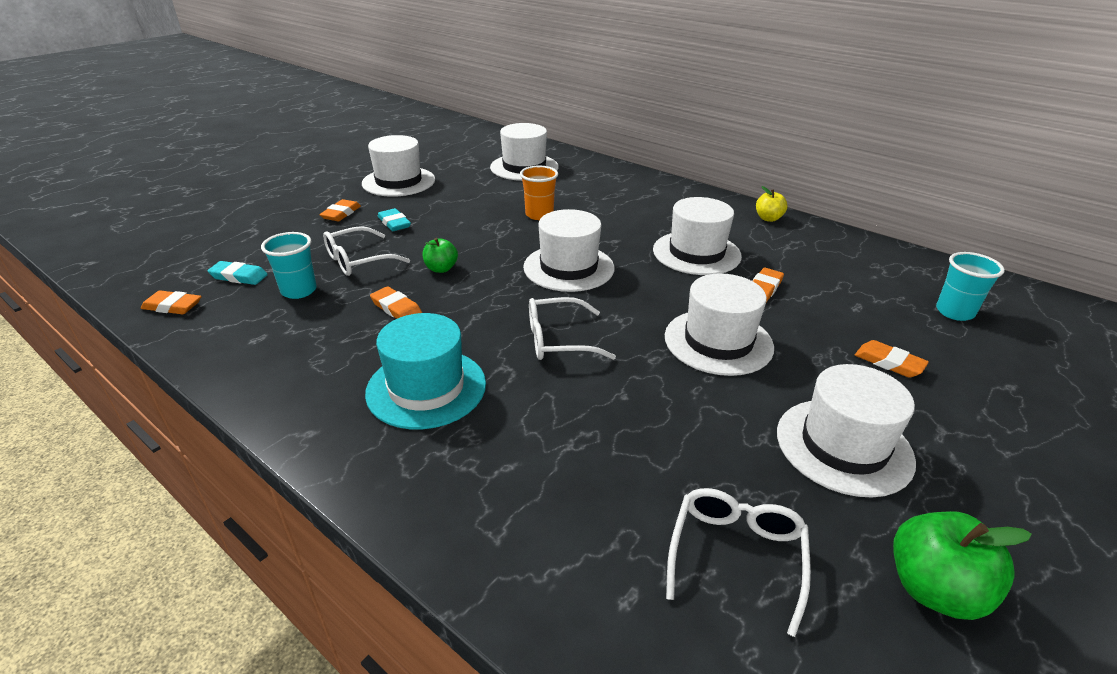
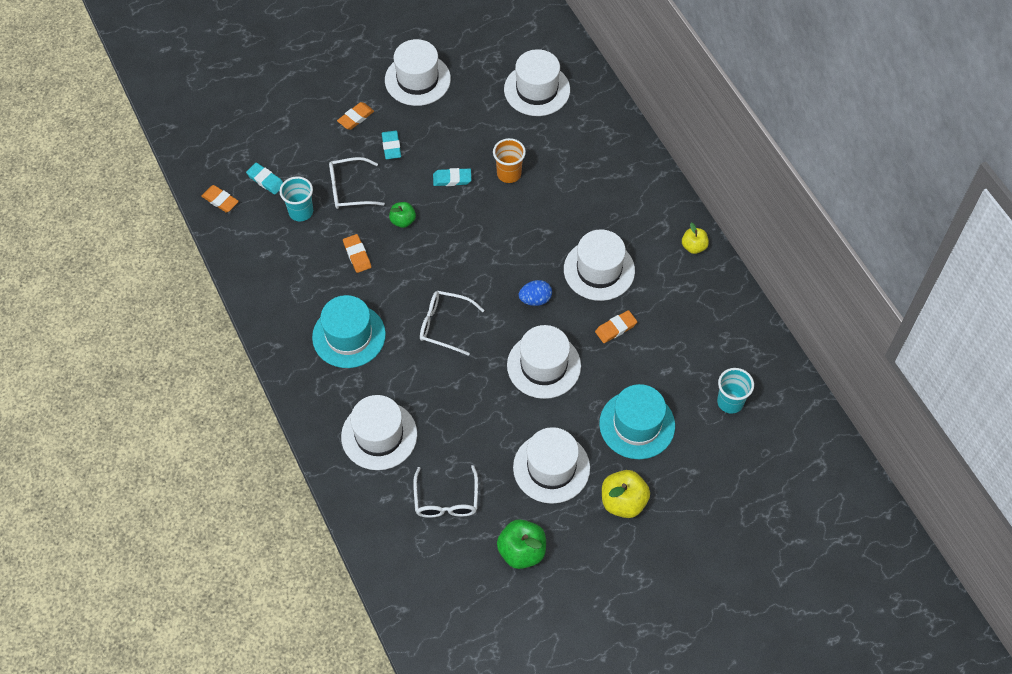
camera: 25 degrees right, 25 degrees up
(479, 229) = (452, 179): none -> turquoise eraser
(568, 267) = (493, 253): white hat -> white hat (379, 435)
(651, 290) = (535, 299): none -> blue egg
(736, 555) = (446, 500): white glasses -> white glasses turned 135 degrees clockwise
(889, 362) = (637, 425): orange eraser -> turquoise hat
(981, 452) = (623, 502): none -> yellow apple

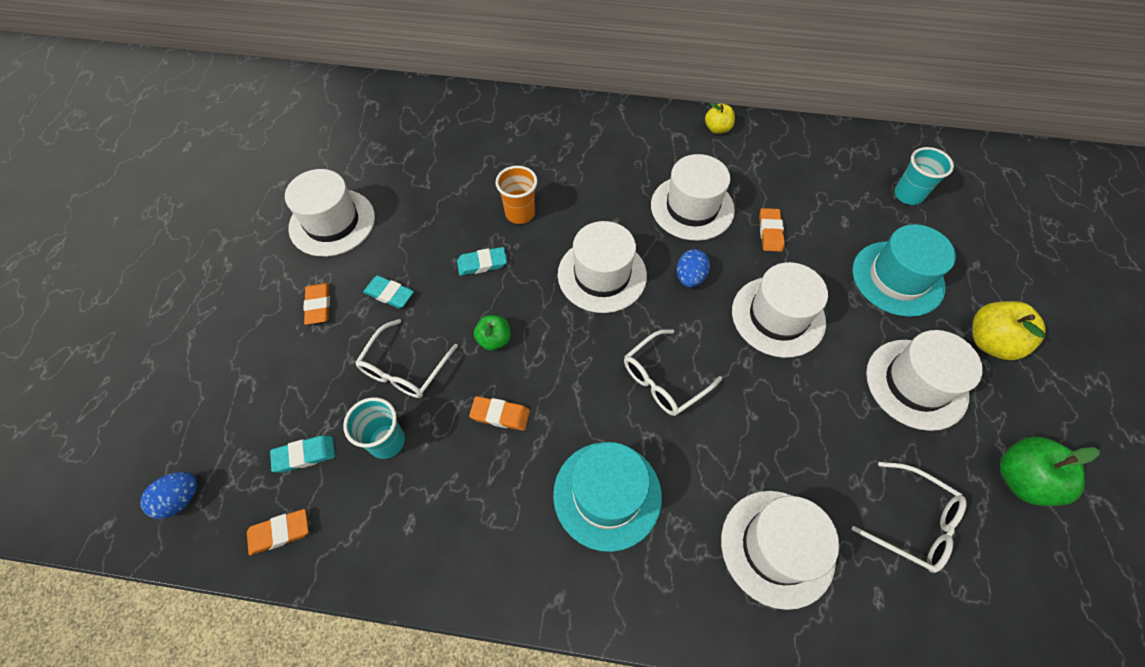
camera: 55 degrees left, 0 degrees up
(205, 145) = (181, 499): none -> blue egg
(452, 179) = (482, 263): turquoise eraser -> turquoise eraser turned 45 degrees clockwise
(537, 90) = (445, 139): white hat -> white hat (602, 275)

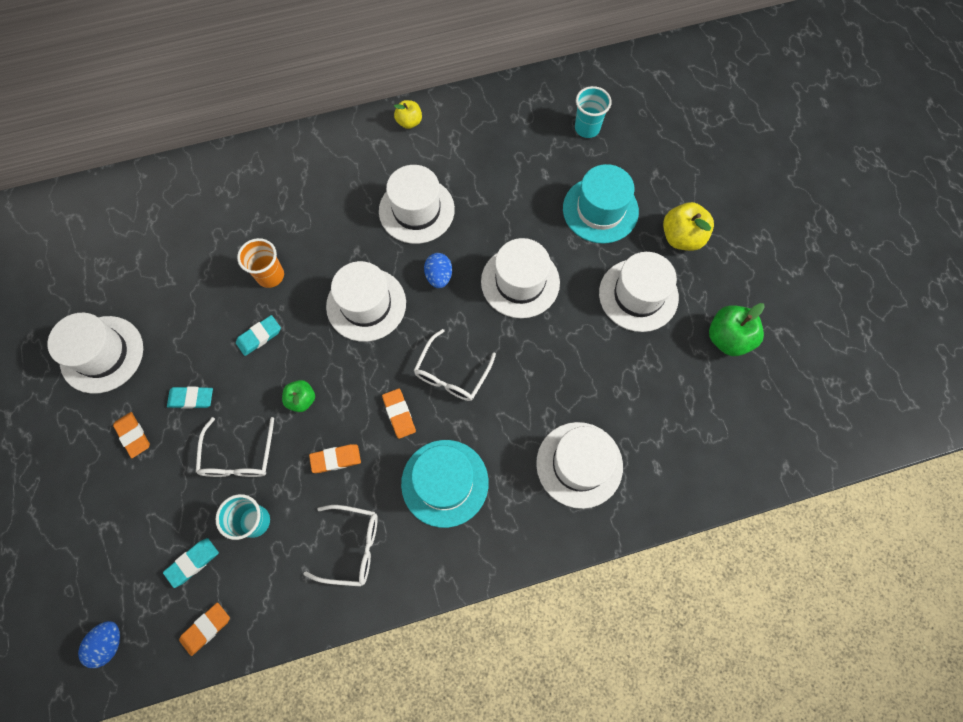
camera: 25 degrees left, 10 degrees up
(770, 232) = (489, 208): orange eraser -> orange eraser (399, 414)
(913, 523) = (665, 403): white glasses -> white glasses (352, 546)

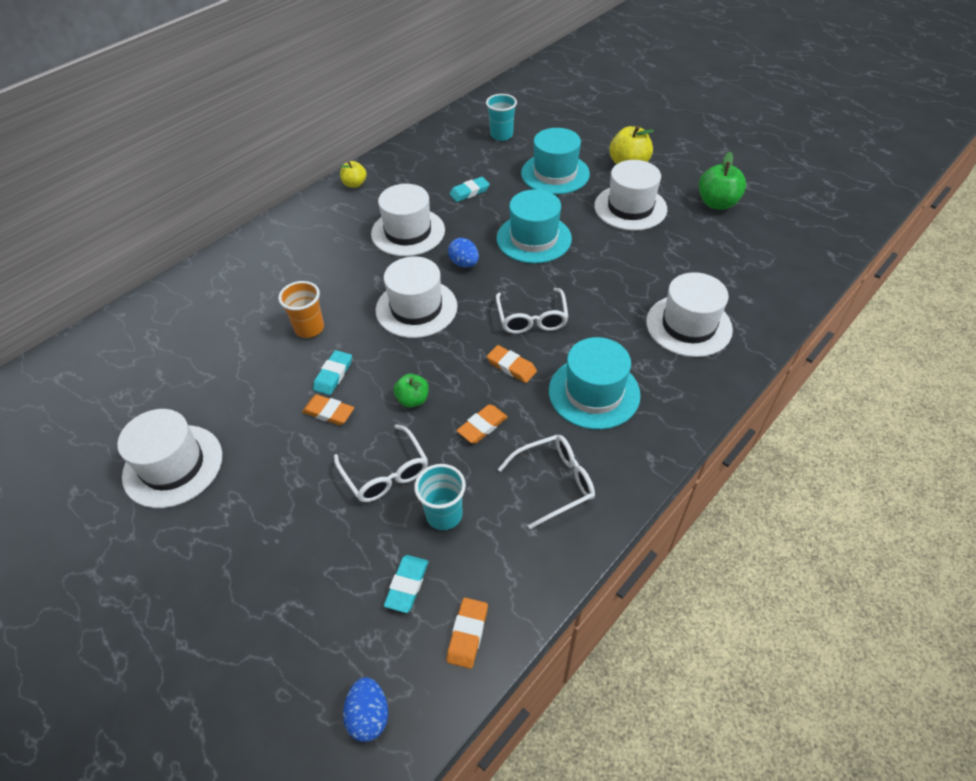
camera: 30 degrees left, 20 degrees down
(133, 435) = (258, 514): orange eraser -> orange eraser (328, 412)
(191, 398) = (300, 453): turquoise eraser -> turquoise eraser (469, 192)
(520, 282) = (534, 238): white hat -> turquoise hat

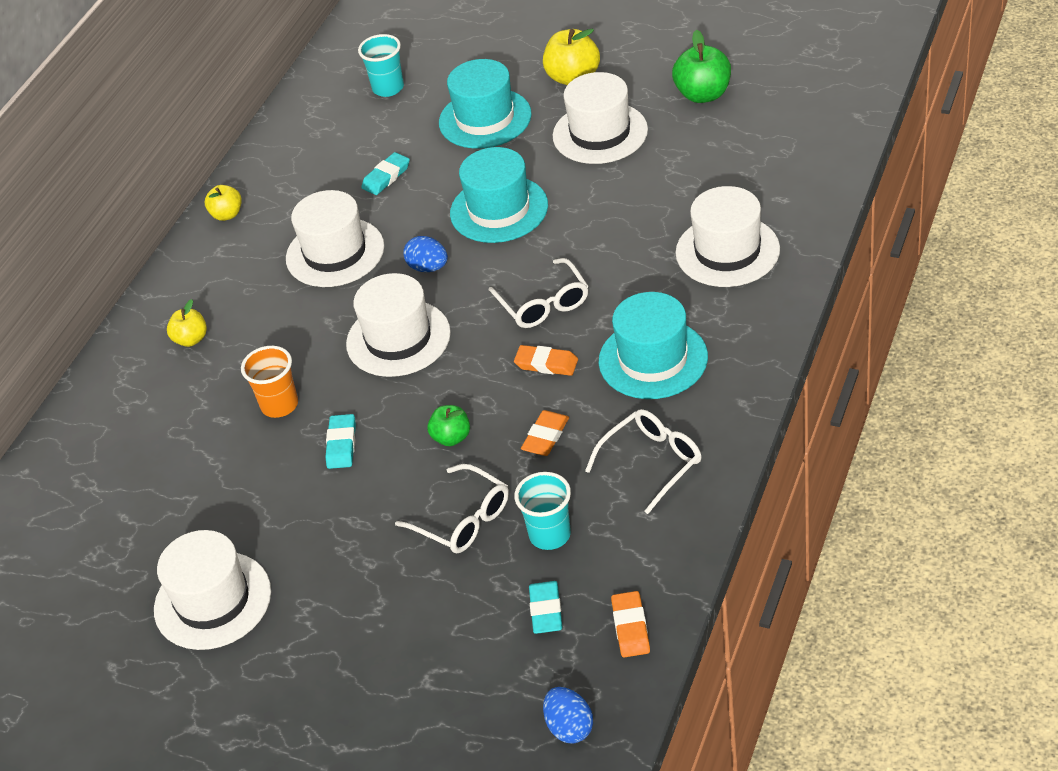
camera: 15 degrees left, 5 degrees down
(281, 260) = (191, 339): none -> yellow apple
(328, 412) = (361, 484): orange eraser -> none

